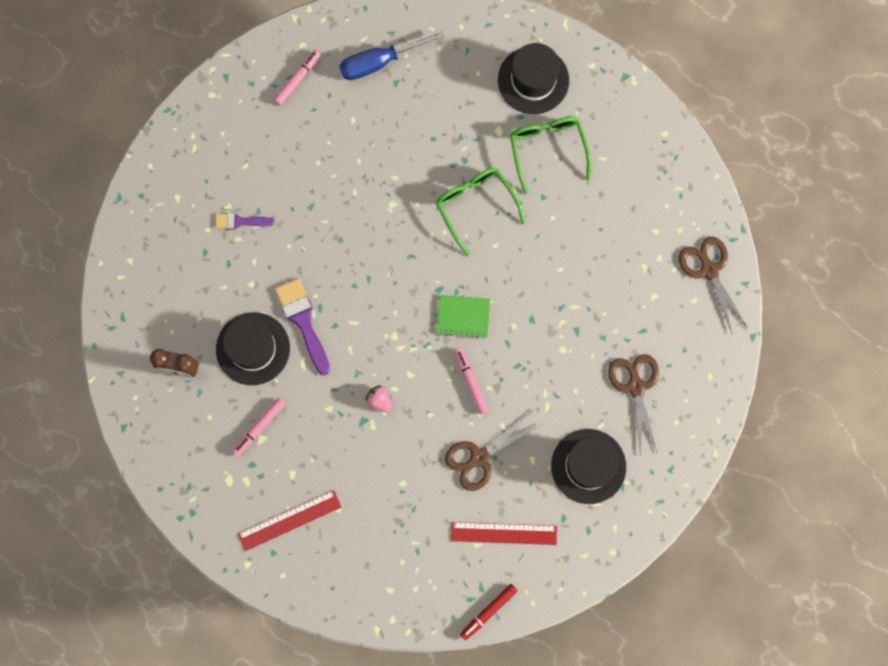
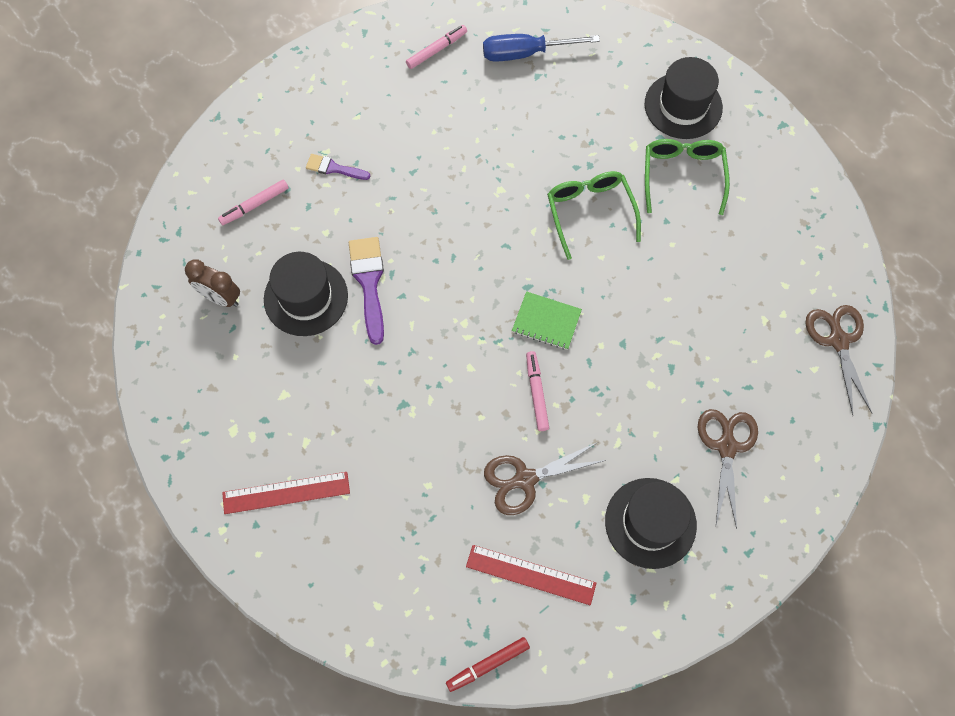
camera: 15 degrees right, 10 degrees down
(259, 427) = (285, 382): pink marker -> pink marker (254, 205)
(379, 400) = (428, 387): pink strawberry -> none

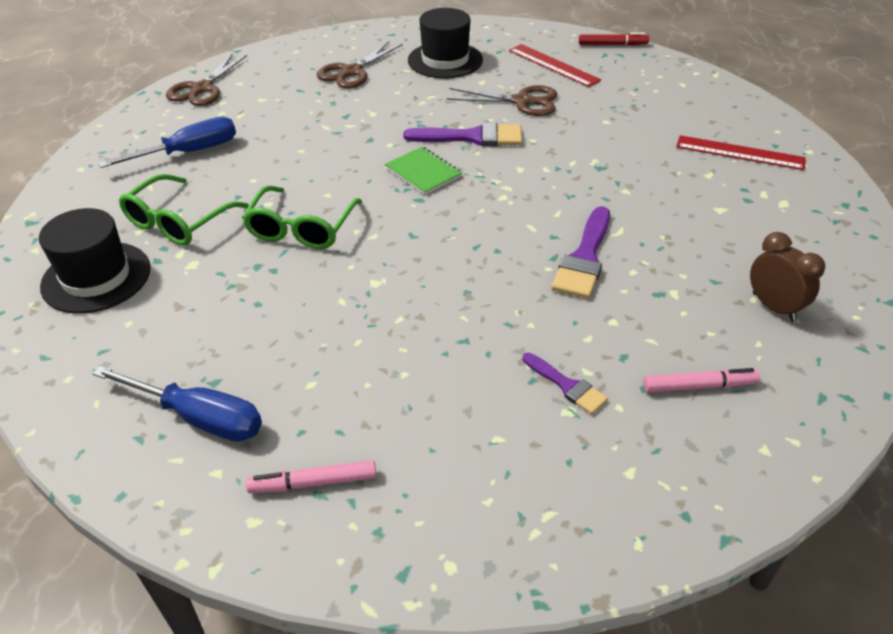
camera: 150 degrees left, 25 degrees down
(306, 297) = (665, 271): black hat -> none
(536, 393) = (472, 137): pink marker -> purple brush
(754, 249) = (189, 152): none -> blue screwdriver

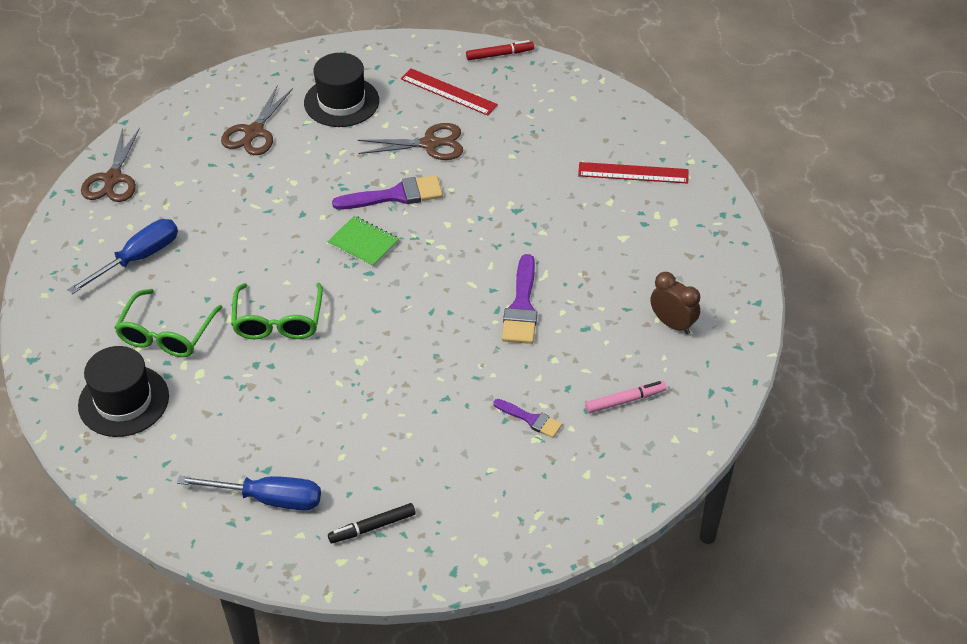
camera: 15 degrees left, 5 degrees up
(313, 483) = (372, 527): pink marker -> black marker

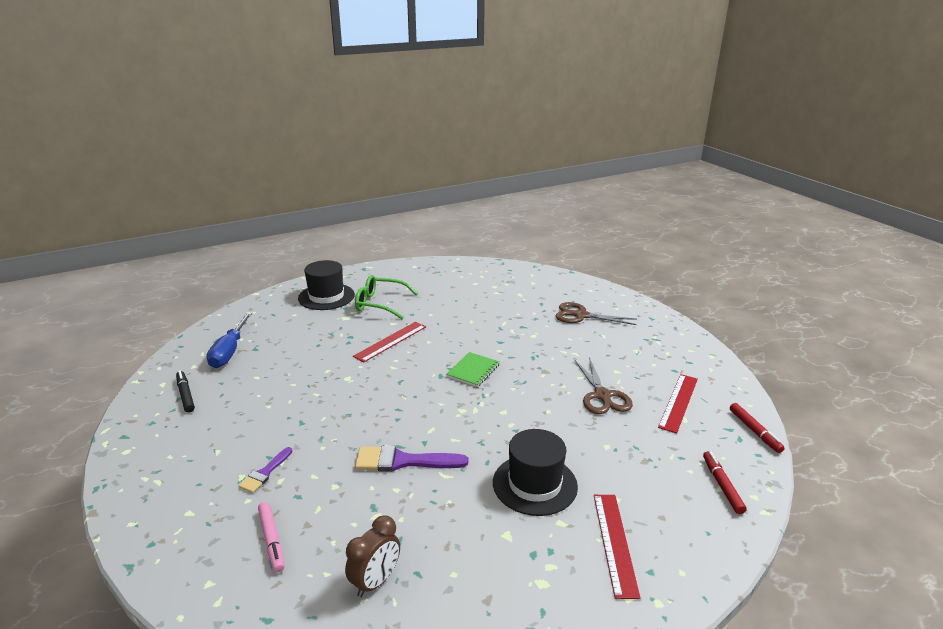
camera: 85 degrees right, 20 degrees down
(113, 179) = (516, 274): brown scissors -> none
(138, 258) = (446, 288): blue screwdriver -> none
(278, 320) = (390, 341): green glasses -> red ruler
(341, 102) = (634, 348): black hat -> black hat (534, 484)
(395, 195) = (531, 382): purple brush -> none
(570, 95) = (722, 485): none -> red marker

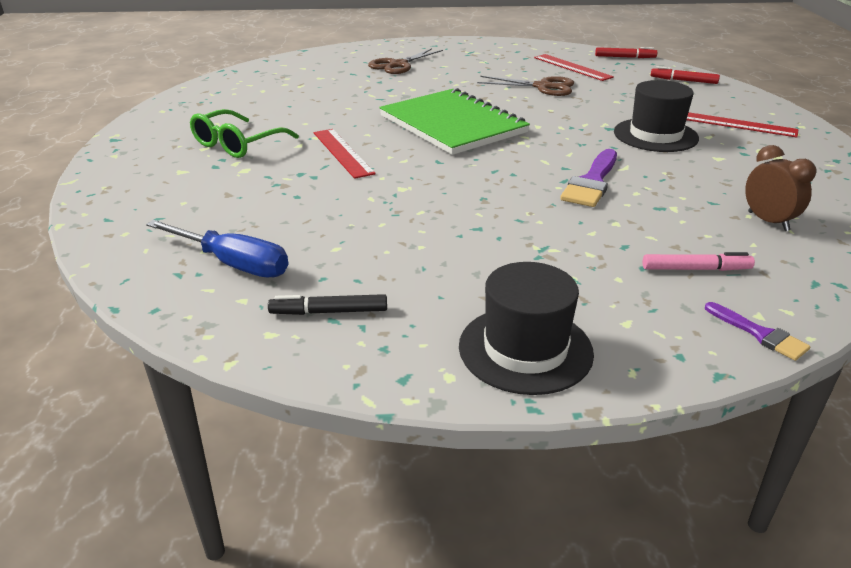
camera: 65 degrees left, 5 degrees up
(265, 473) = (570, 262): purple brush -> purple brush (760, 334)
(326, 297) = (162, 174): black hat -> black hat (525, 349)
(473, 370) = (452, 124): green notebook -> green notebook, size x2.22

